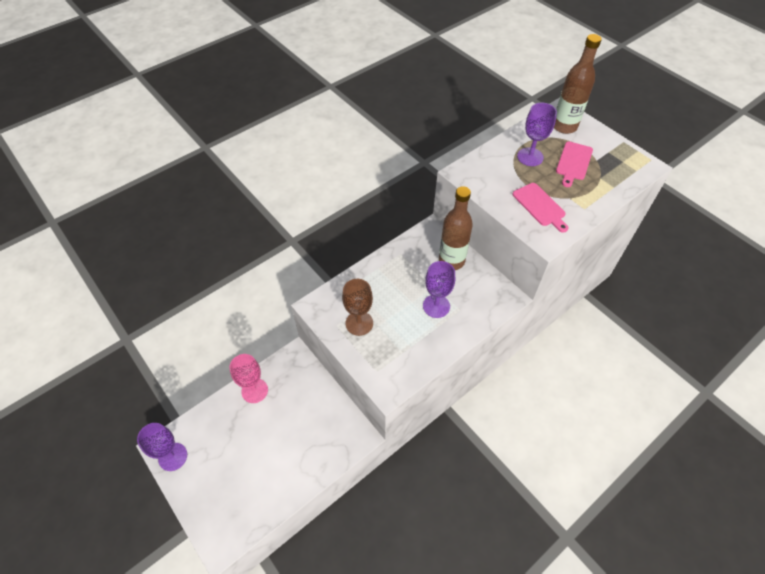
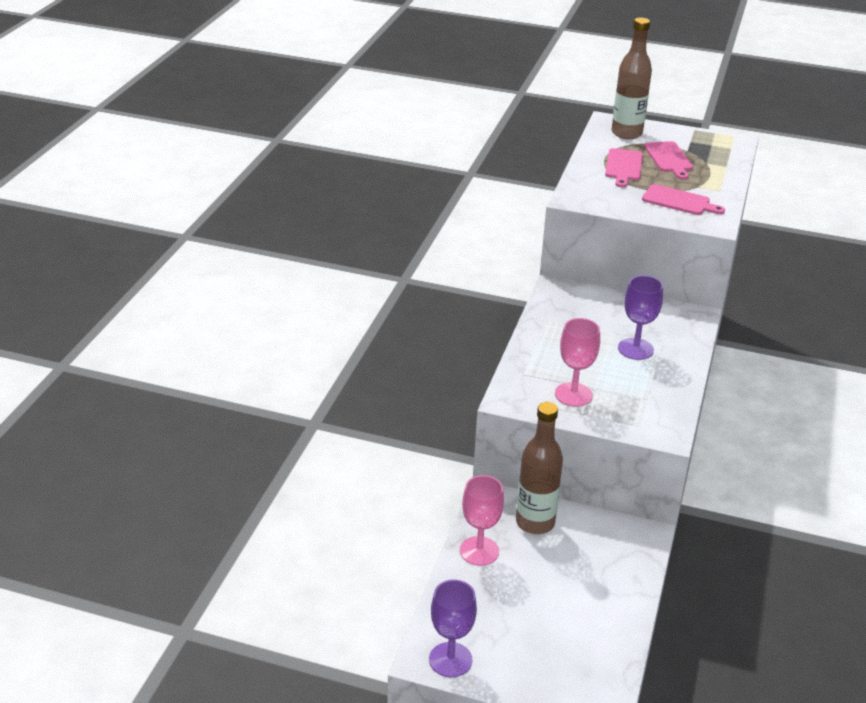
camera: 35 degrees left, 20 degrees down
(359, 323) = (573, 394): brown goblet -> pink goblet
(451, 261) = (607, 306): brown bottle -> brown bottle (535, 522)
(530, 157) = (623, 166): purple goblet -> pink cutting board

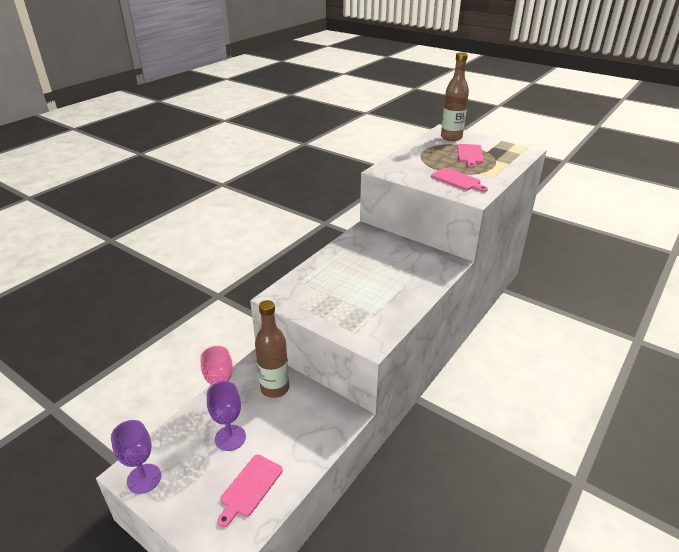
camera: 20 degrees right, 0 degrees up
(573, 394) = (323, 301): pink goblet -> none
(623, 166) = (433, 156): pink cutting board -> pink cutting board (250, 487)
(635, 349) = (391, 278): purple goblet -> purple goblet (230, 438)

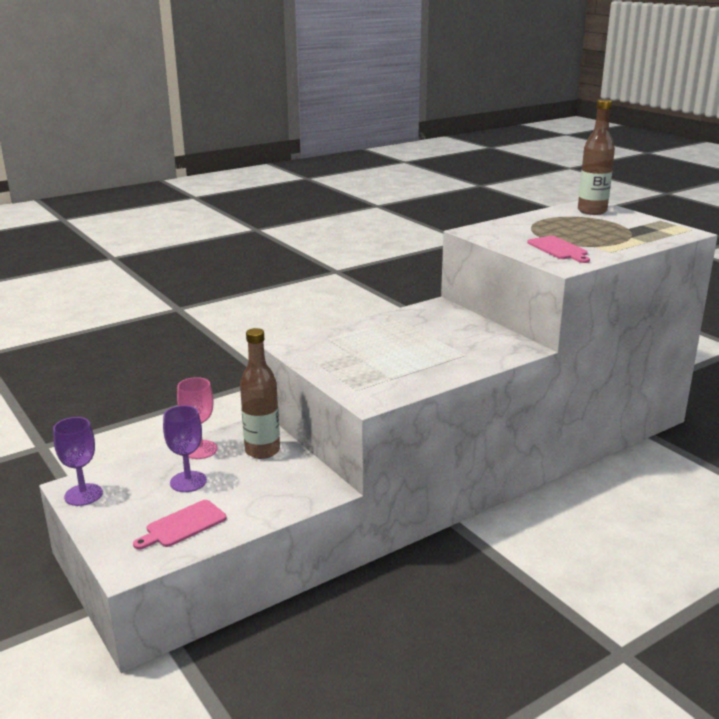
camera: 20 degrees right, 10 degrees down
(470, 155) = (600, 229): pink cutting board -> none

